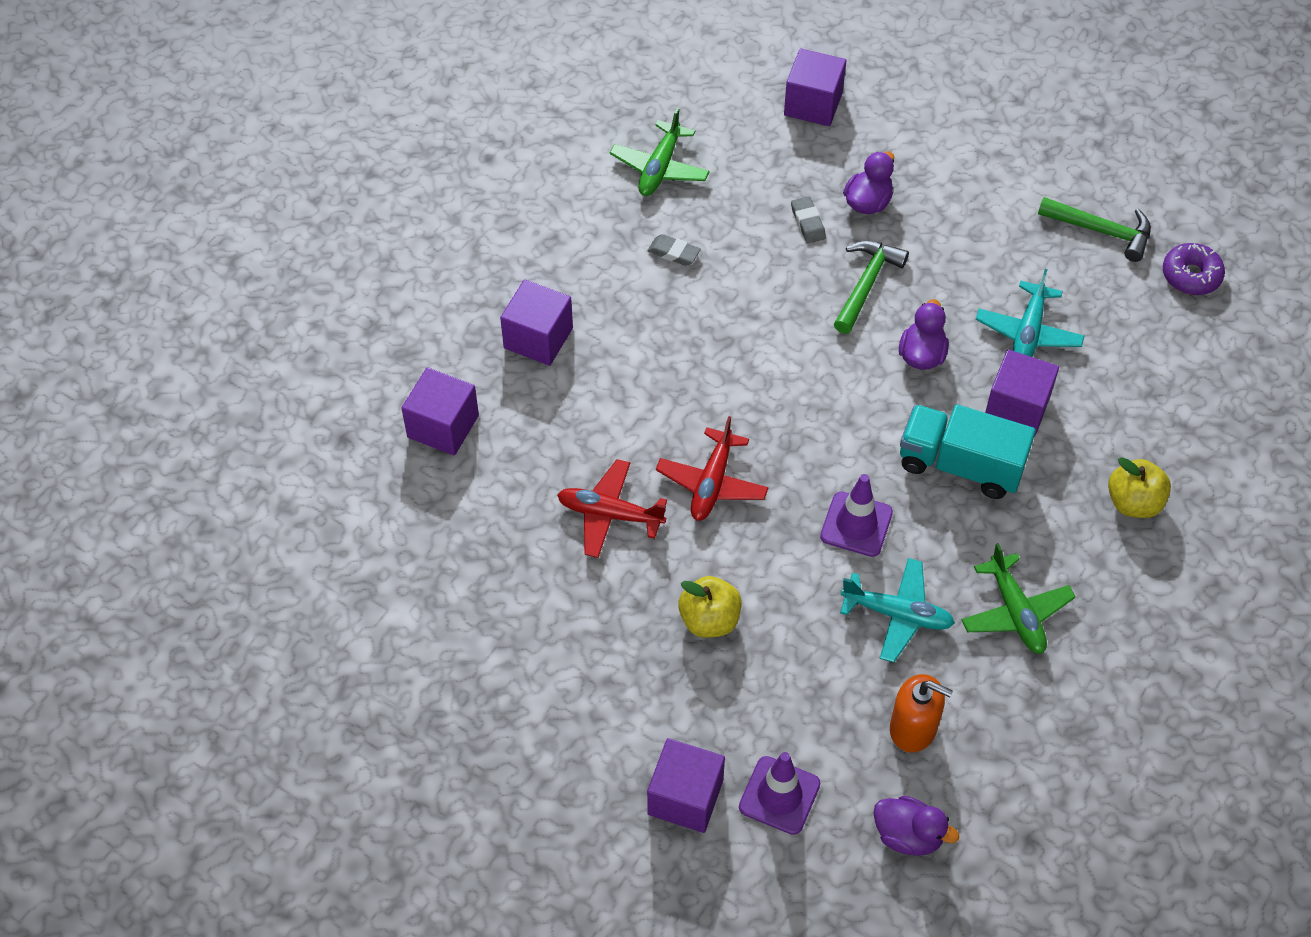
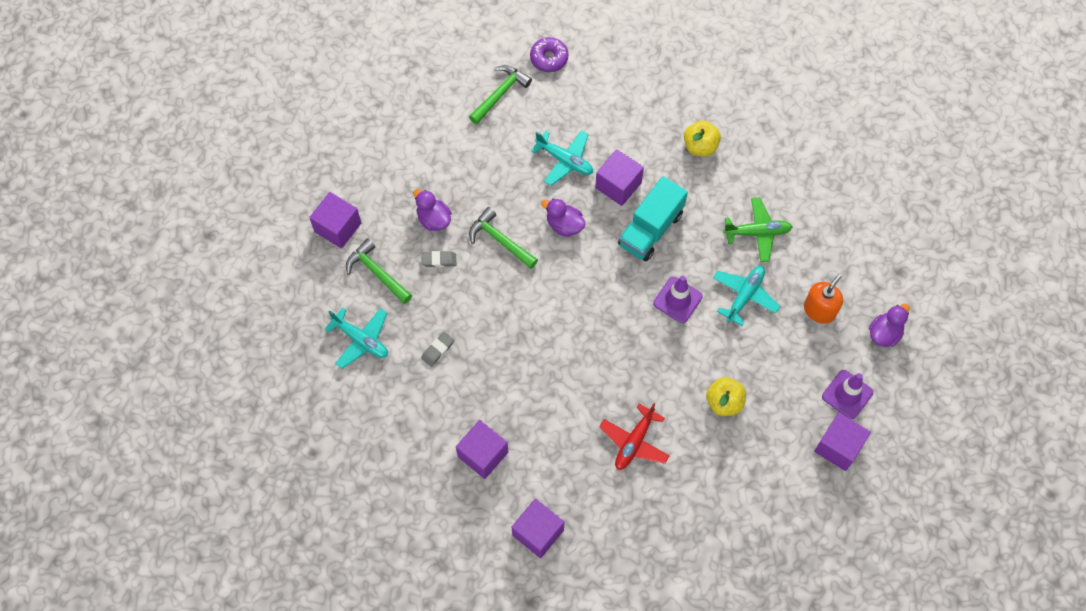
camera: 75 degrees left, 10 degrees up
(660, 168) = (361, 340): green plane -> turquoise plane
(712, 483) = (626, 374): red plane -> none
(763, 161) = (377, 273): none -> green hammer

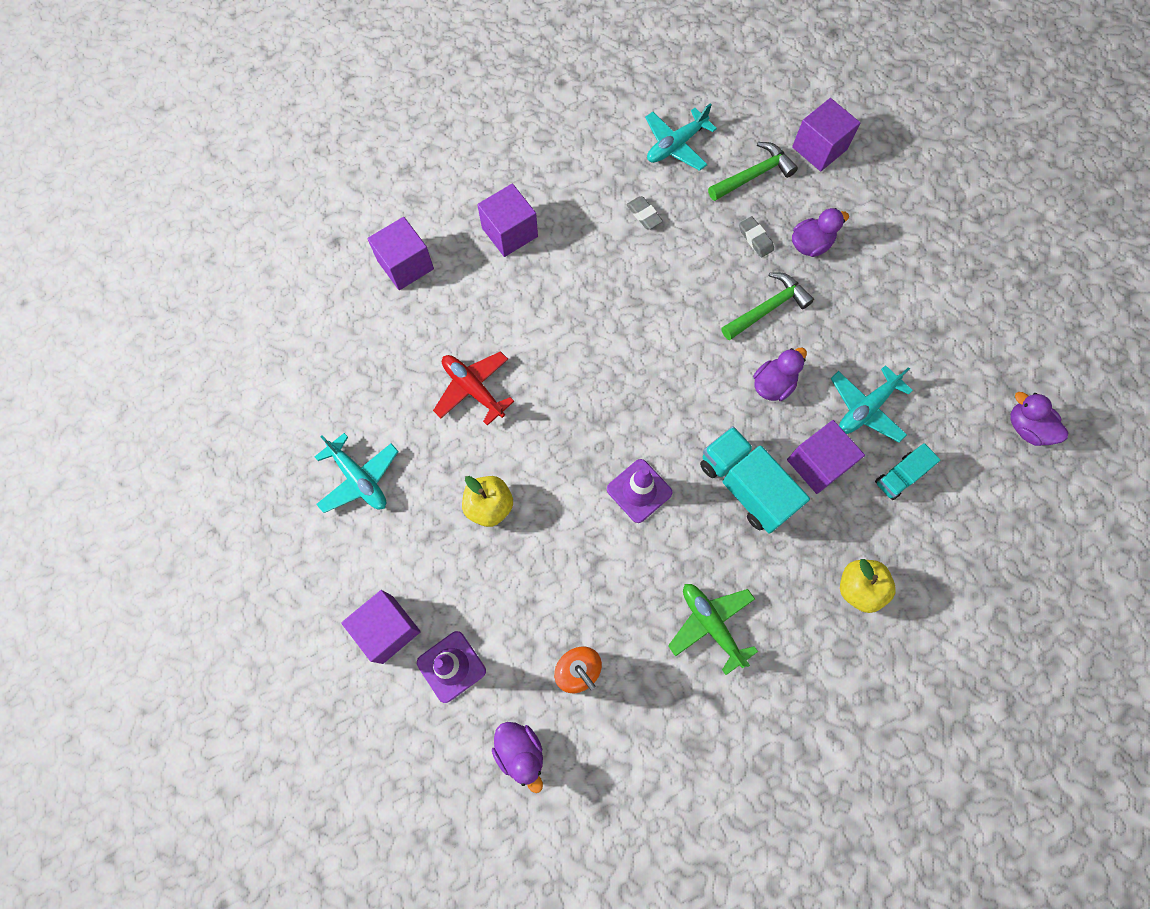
camera: 105 degrees right, 5 degrees up
(439, 260) = (755, 239): grey eraser -> grey eraser turned 45 degrees counterclockwise
(500, 94) = (977, 355): green hammer -> none
(549, 58) = (1026, 428): purple donut -> purple duck
(611, 132) = (900, 476): none -> turquoise truck
(744, 296) = (623, 577): turquoise plane -> turquoise plane (359, 479)
(757, 232) = (711, 624): green plane -> green plane turned 135 degrees clockwise

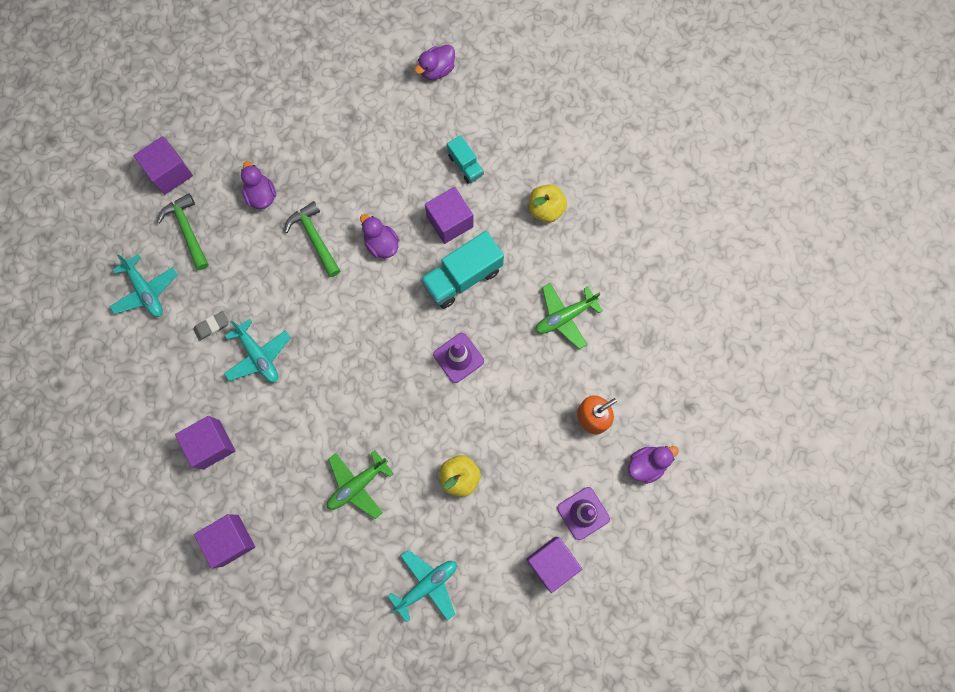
camera: 85 degrees left, 5 degrees up
(473, 389) = (357, 485): red plane -> green plane
(755, 239) = (249, 238): grey eraser -> none
(866, 408) = (409, 179): turquoise plane -> turquoise plane (258, 355)

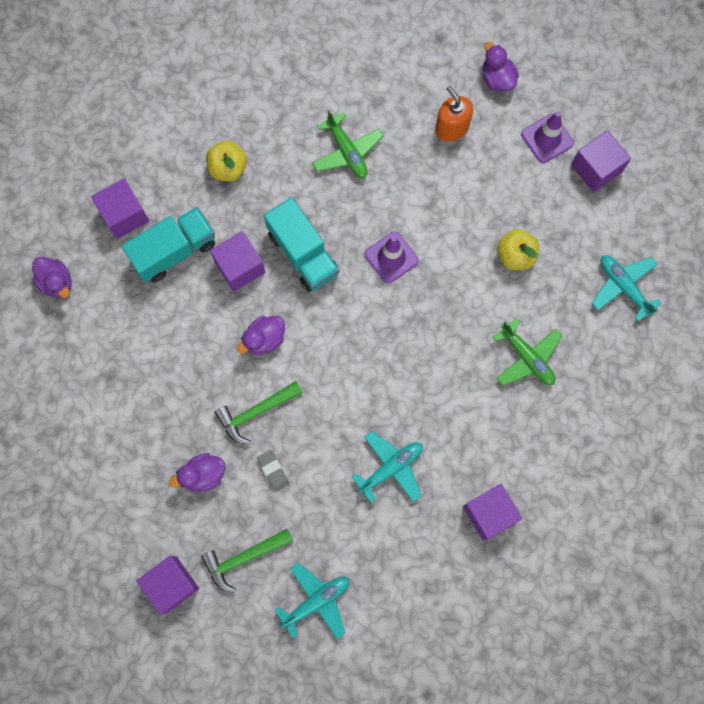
camera: 90 degrees left, 0 degrees up
(212, 326) = (358, 522): grey eraser -> grey eraser (273, 471)
(230, 540) = (589, 486): purple cube -> purple cube (124, 215)
(465, 165) = (174, 251): turquoise truck -> turquoise truck, size x1.80

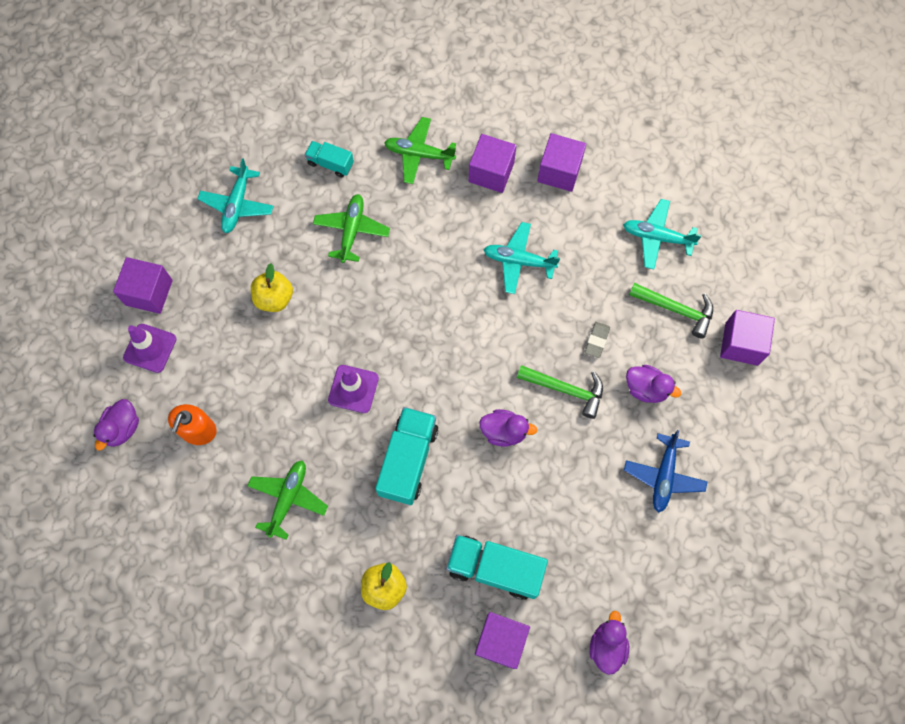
camera: 130 degrees left, 5 degrees down
(129, 427) = (664, 475): none -> blue plane
(240, 267) = (462, 502): purple cube -> purple cube (559, 171)
(555, 467) = (419, 154): none -> green plane
(604, 388) = (330, 163): none -> turquoise truck

